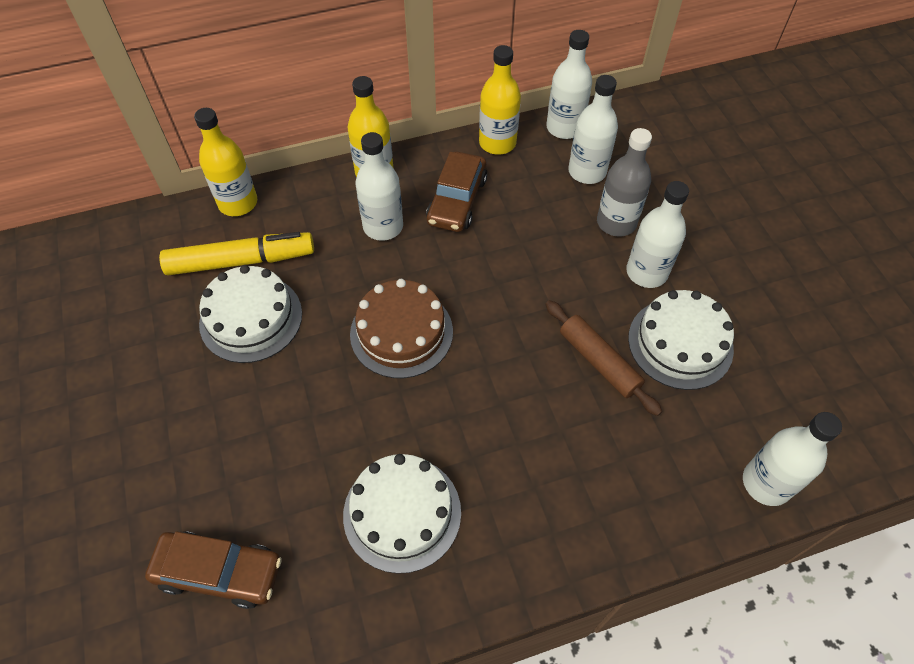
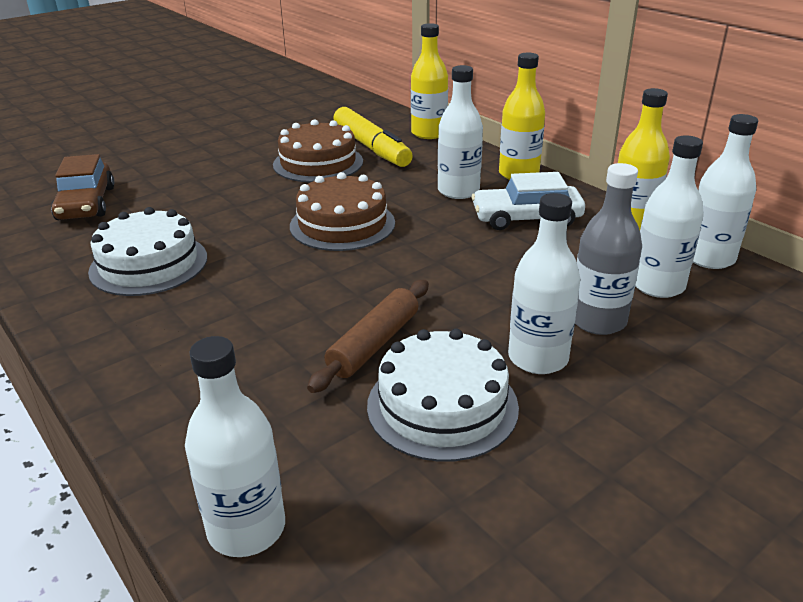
camera: 70 degrees right, 25 degrees down
(251, 318) = (318, 163): white cake -> brown cake
(457, 200) = (526, 218): brown car -> white car

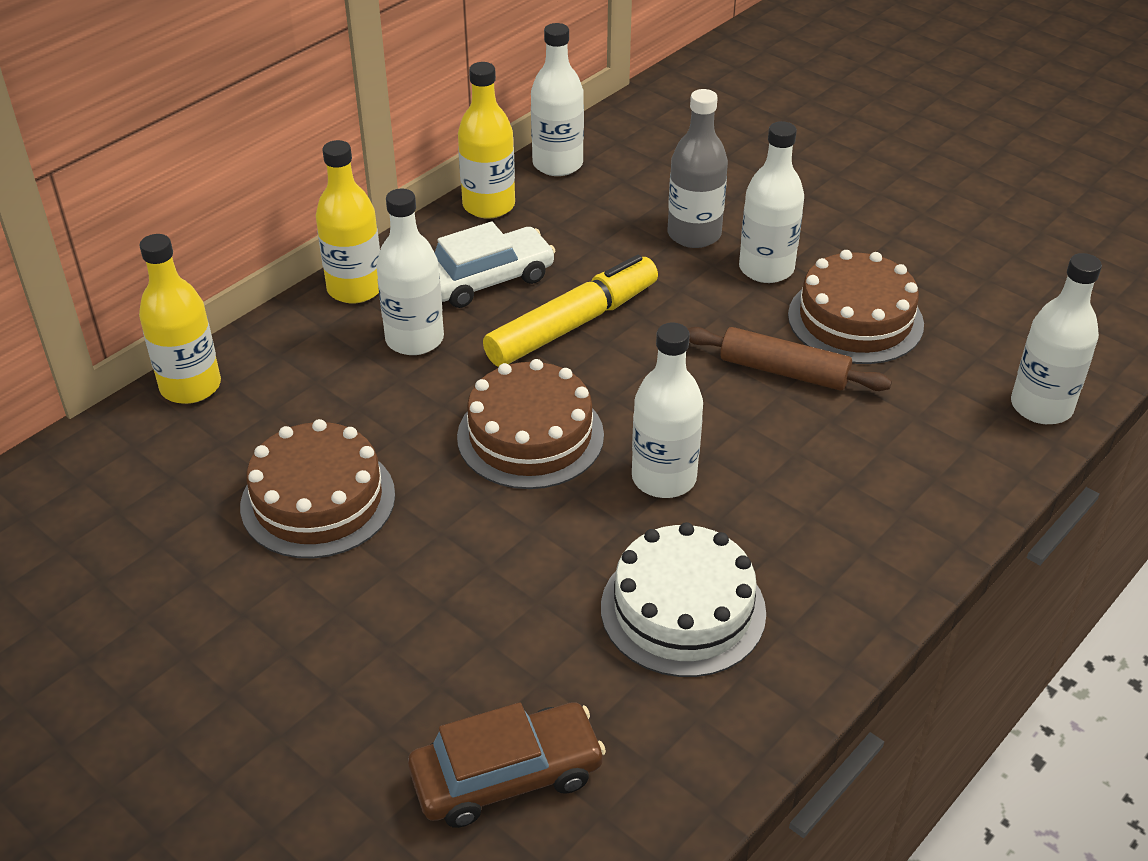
camera: 100 degrees left, 10 degrees up
(371, 147) = (251, 446): yellow marker -> yellow marker (573, 324)
(442, 406) = (855, 319): white cake -> brown cake
(526, 218) = (487, 279): white car -> white car turned 105 degrees counterclockwise
(657, 285) = (620, 197): white bottle -> white bottle (664, 478)

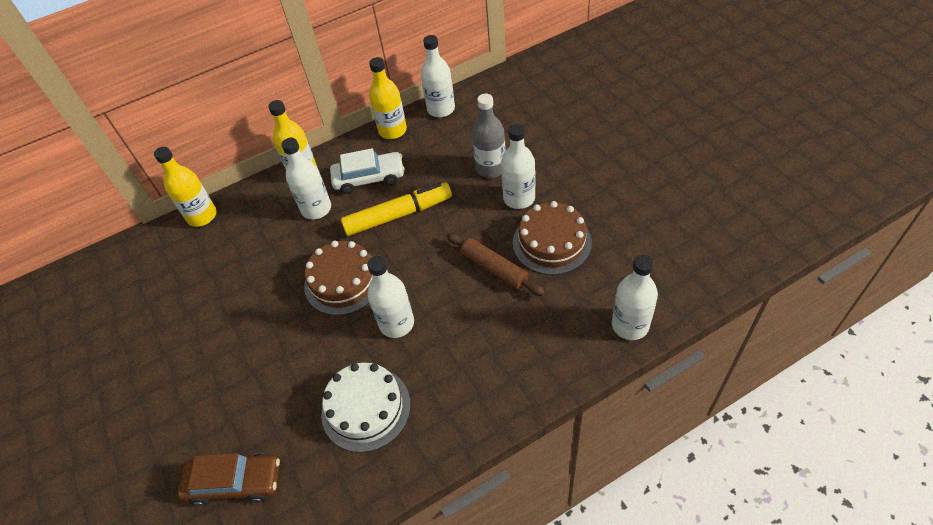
camera: 25 degrees right, 10 degrees up
(318, 500) = (227, 296): brown cake -> none

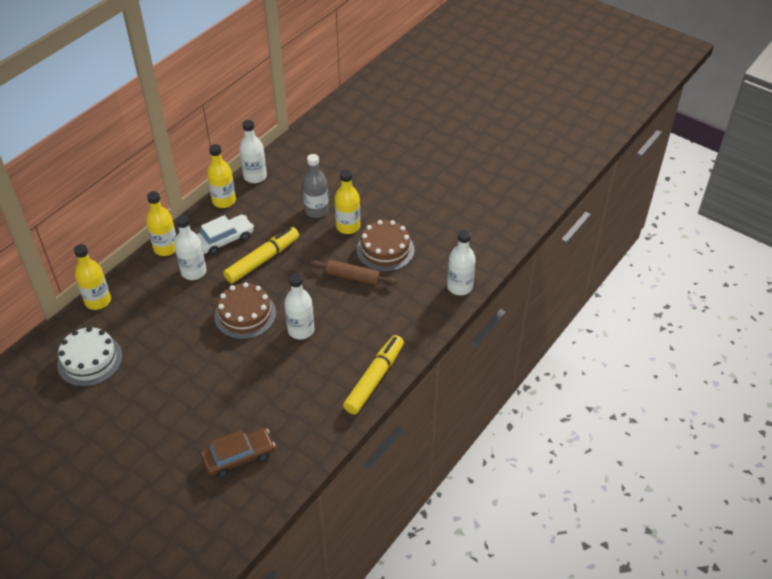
camera: 30 degrees left, 5 degrees down
(366, 408) = (307, 386): white cake -> white cake (90, 360)
(455, 429) = (374, 379): none -> yellow marker
(519, 198) = (348, 226): white bottle -> yellow bottle

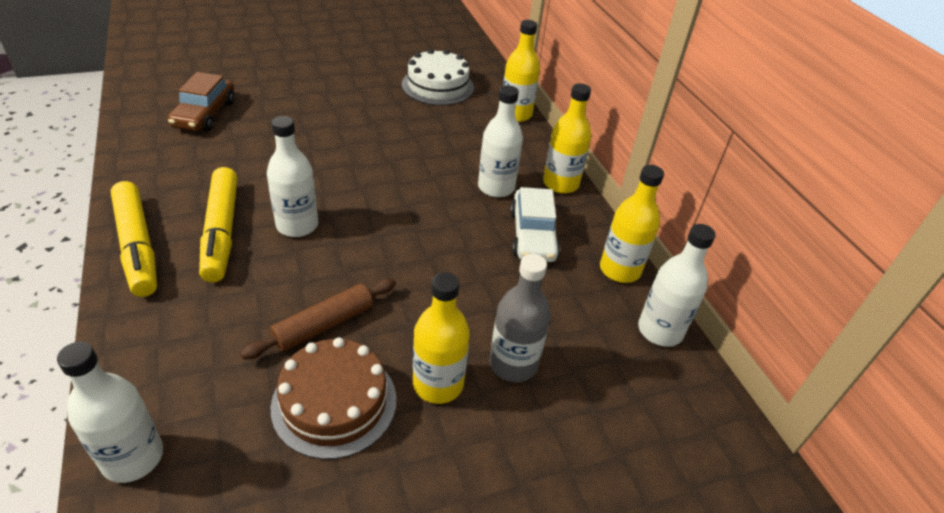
camera: 120 degrees right, 5 degrees down
(245, 314) = (379, 195): brown cake -> none
(262, 260) = (458, 251): yellow marker -> yellow marker (221, 231)

